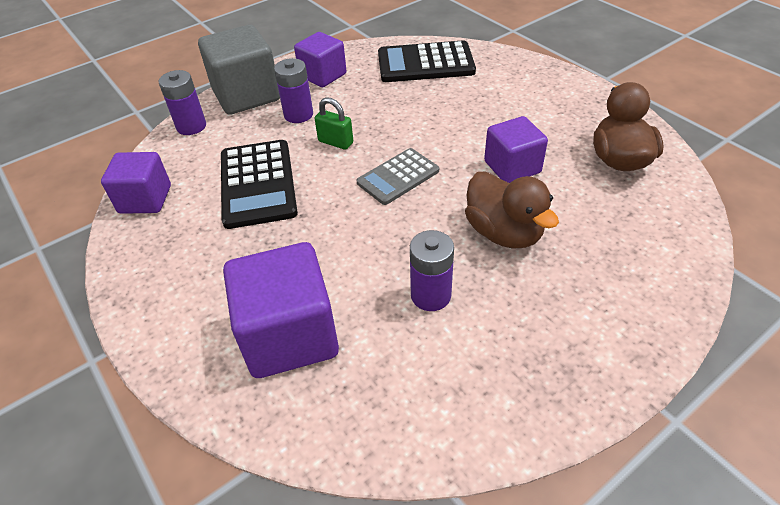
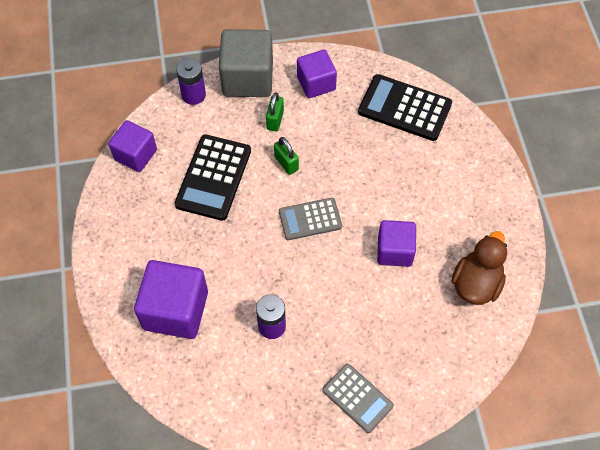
camera: 25 degrees right, 15 degrees up
(298, 115) = (275, 120): purple battery -> green padlock
(503, 232) = (348, 303): brown duck -> none
(599, 323) = (357, 398): none -> grey calculator

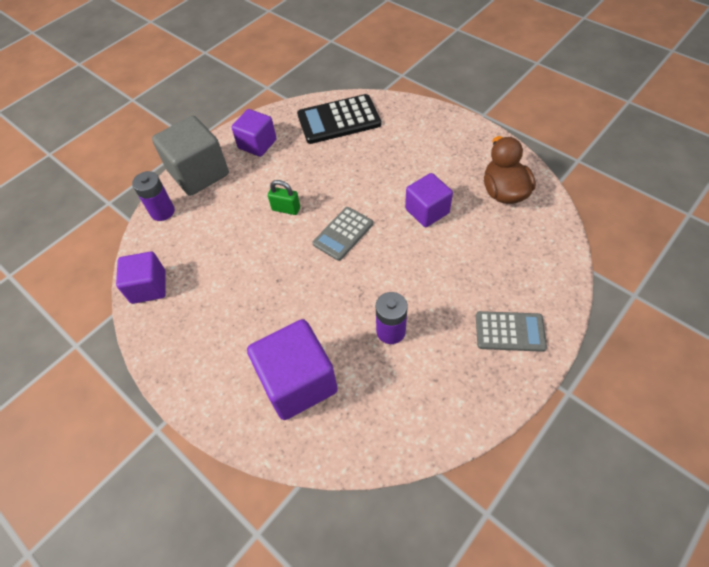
camera: 35 degrees left, 5 degrees down
(213, 177) = (235, 258): black calculator -> none
(275, 120) = (248, 186): green padlock -> none

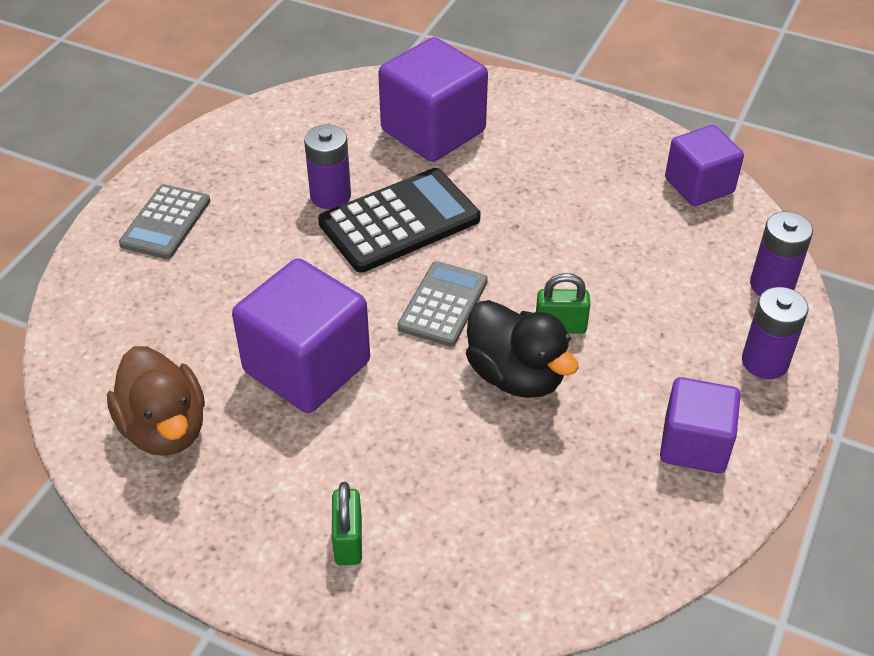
camera: 160 degrees right, 10 degrees down
(199, 173) = (765, 362): grey cube -> purple battery
(321, 187) = (516, 376): none -> black duck
(339, 120) = (548, 541): black calculator -> black calculator (399, 221)
(421, 132) = (348, 541): none -> green padlock
(427, 211) = (307, 367): purple cube -> purple cube, size x1.56
(509, 331) = (166, 222): grey calculator -> grey calculator turned 60 degrees counterclockwise

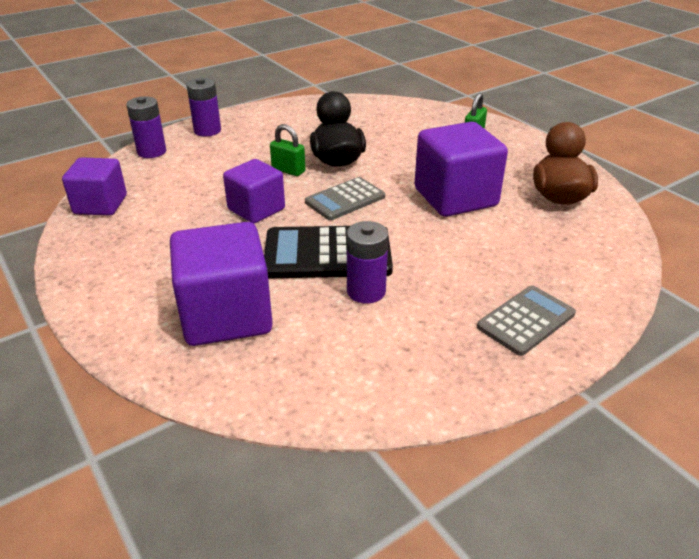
camera: 150 degrees left, 10 degrees down
(694, 445) = (282, 119): purple cube -> purple cube (256, 209)

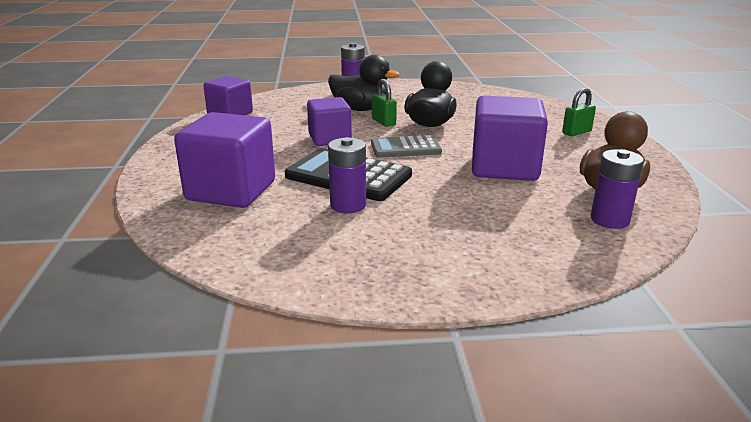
camera: 30 degrees right, 10 degrees down
(151, 152) = (299, 93): purple battery -> purple battery (609, 220)
(246, 159) = (360, 109): none -> black duck
(526, 320) = (460, 262): grey calculator -> none

